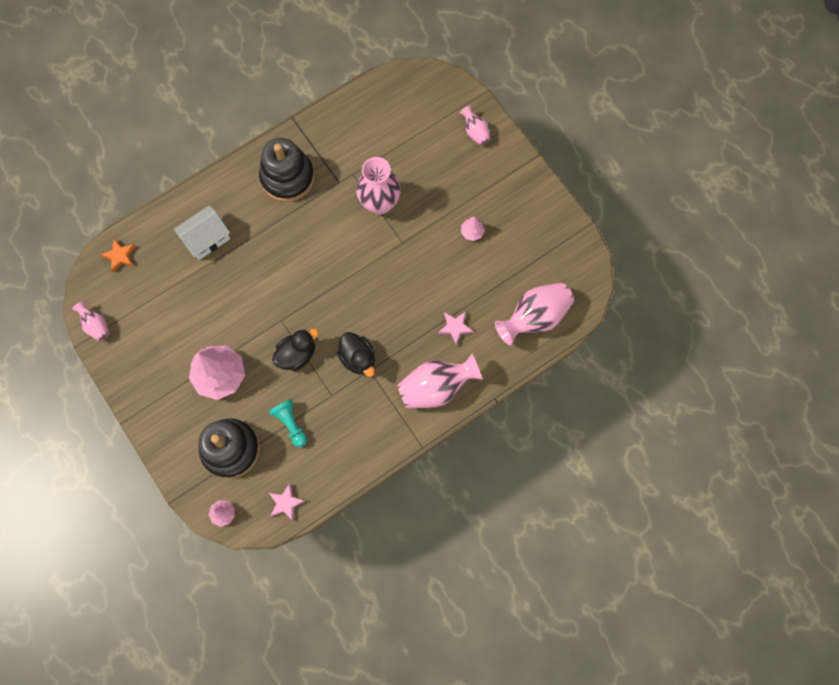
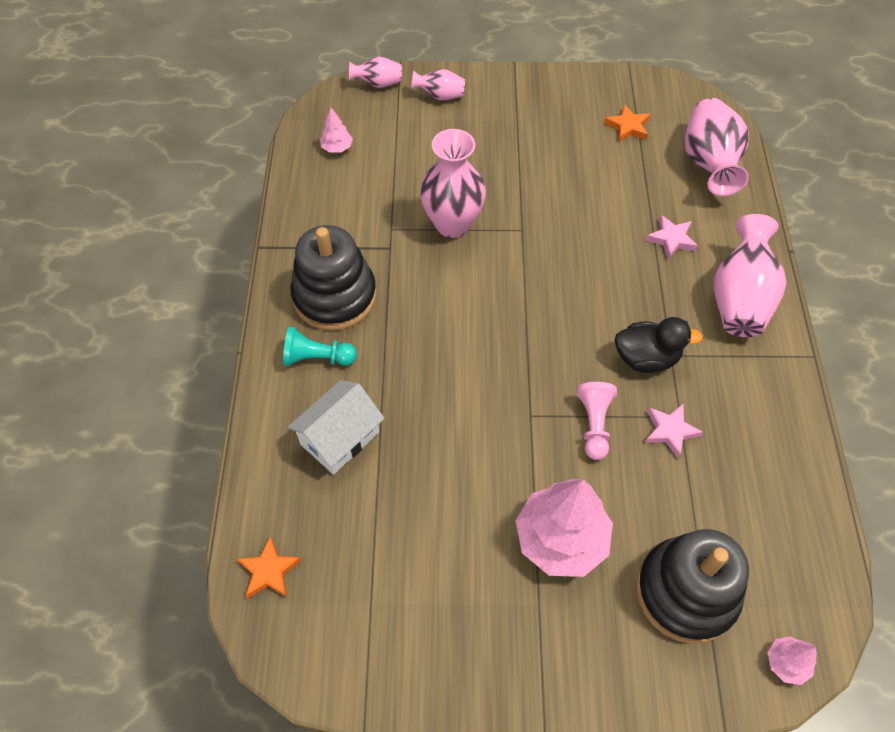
camera: 55 degrees left, 15 degrees down
(96, 325) = (353, 676): pink vase -> pink vase (378, 83)
(206, 239) = (340, 438): white house -> white house turned 45 degrees clockwise
(286, 503) = (812, 564): pink star -> pink star (670, 431)
(291, 423) = (692, 489): turquoise pawn -> turquoise pawn (317, 358)
(297, 354) = (594, 424): black duck -> pink pawn
(472, 232) = (560, 161): pink tree -> pink tree (337, 148)
(531, 254) = (627, 127): none -> orange star

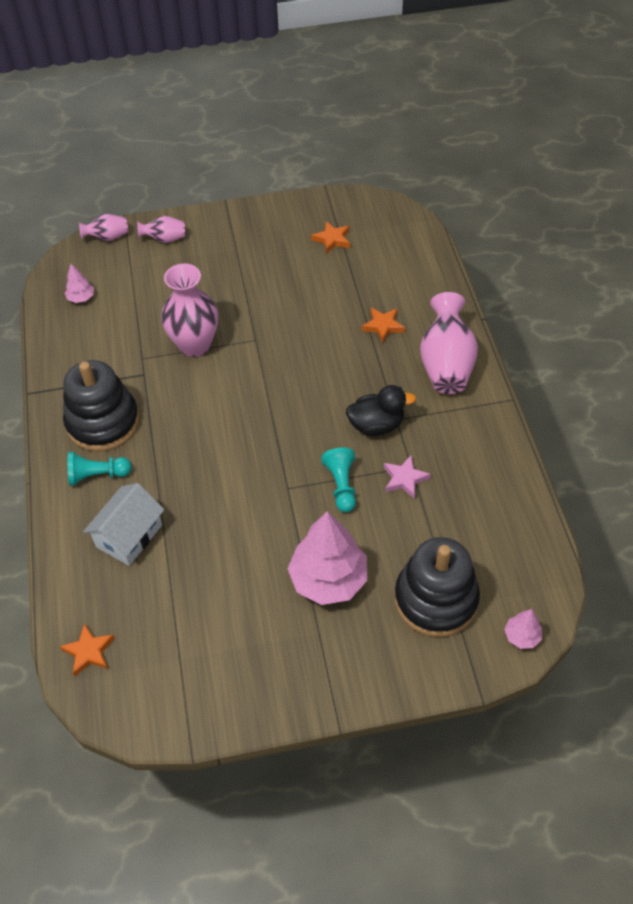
camera: 10 degrees left, 5 degrees down
(594, 424) = (341, 485): pink pawn -> turquoise pawn
(671, 239) = (383, 326): pink star -> orange star
(708, 164) = (405, 259): pink vase -> none

